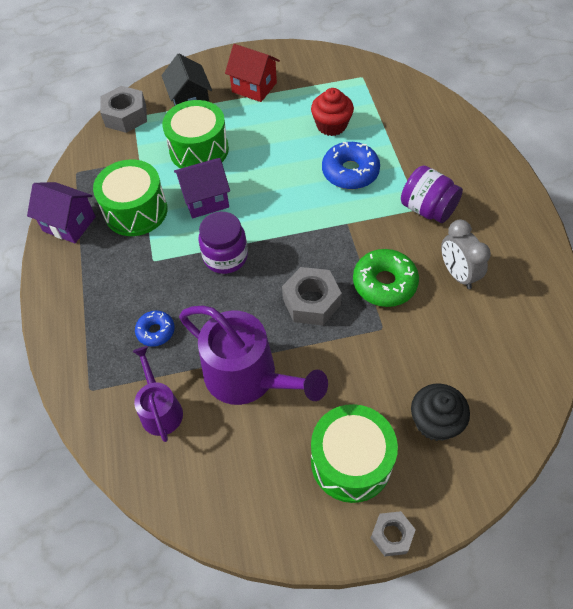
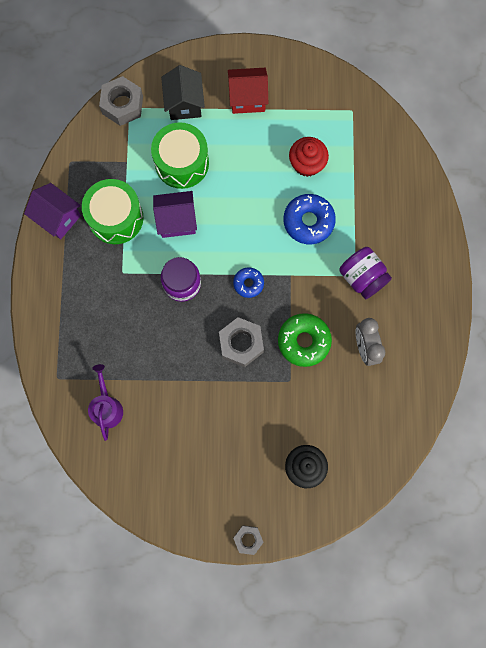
camera: 10 degrees right, 20 degrees up
(156, 331) = (114, 340): blue donut -> blue donut (248, 283)
(248, 376) = (177, 396): purple watering can -> none
(254, 87) = (247, 98): red house -> red house turned 45 degrees counterclockwise
(351, 461) = (235, 481): green drum -> none

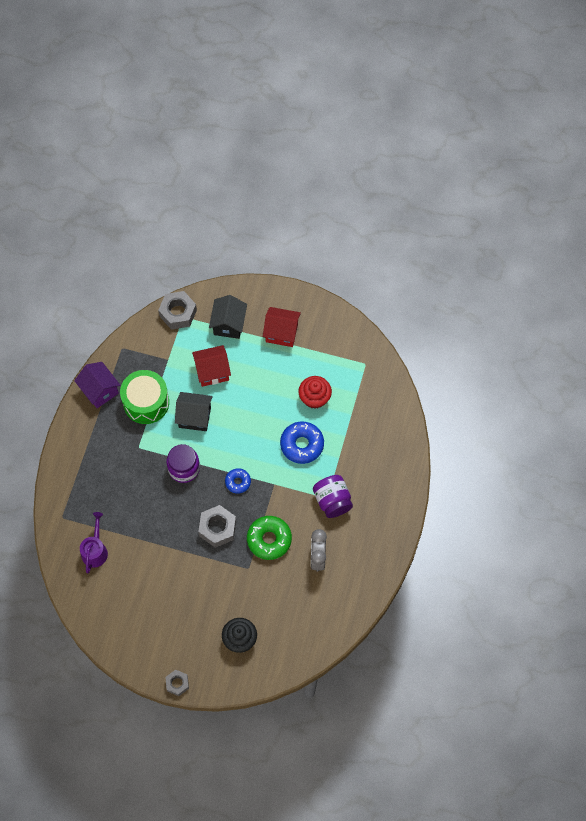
camera: 15 degrees right, 10 degrees down
(177, 220) = (194, 417): purple house -> black house
(182, 163) = (212, 371): green drum -> red house

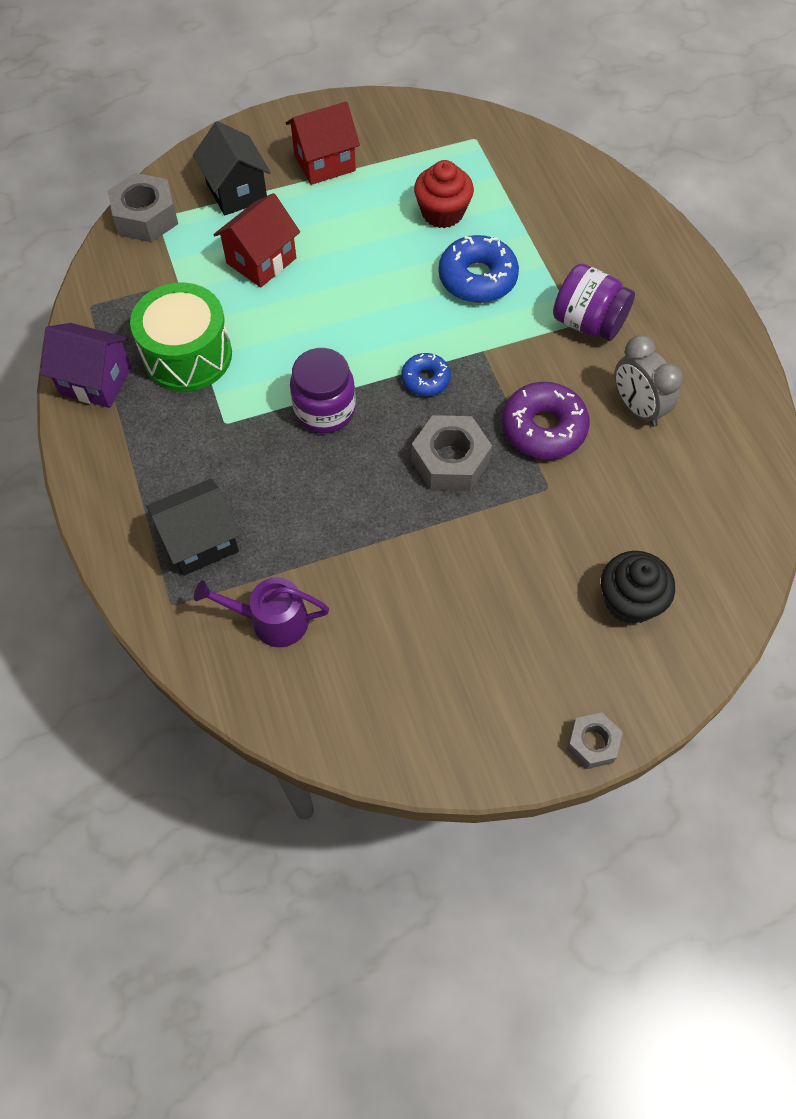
camera: 35 degrees left, 5 degrees down
(95, 550) = (272, 620): purple watering can -> purple watering can turned 60 degrees counterclockwise
(194, 417) = (283, 332): black house -> black house (200, 541)
(269, 539) = (543, 428): green donut -> purple donut

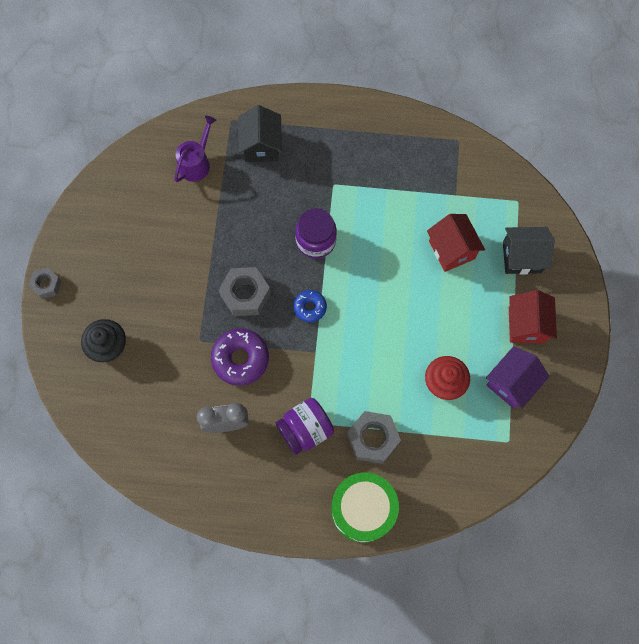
camera: 115 degrees right, 10 degrees up
(96, 381) = (397, 127): purple house -> purple house (511, 383)
(146, 217) = (521, 194): grey nut -> grey nut (372, 439)
(187, 355) = (393, 181): green drum -> green drum (363, 509)
(477, 278) = (375, 377): blue donut -> none

